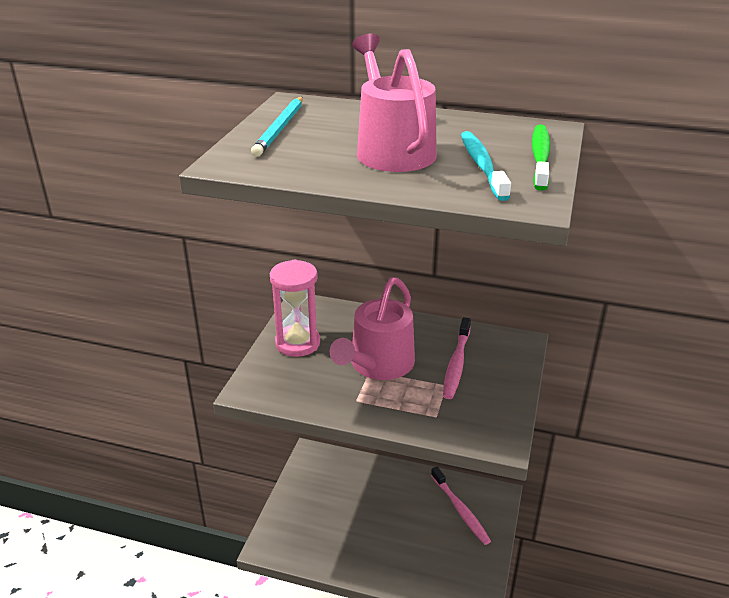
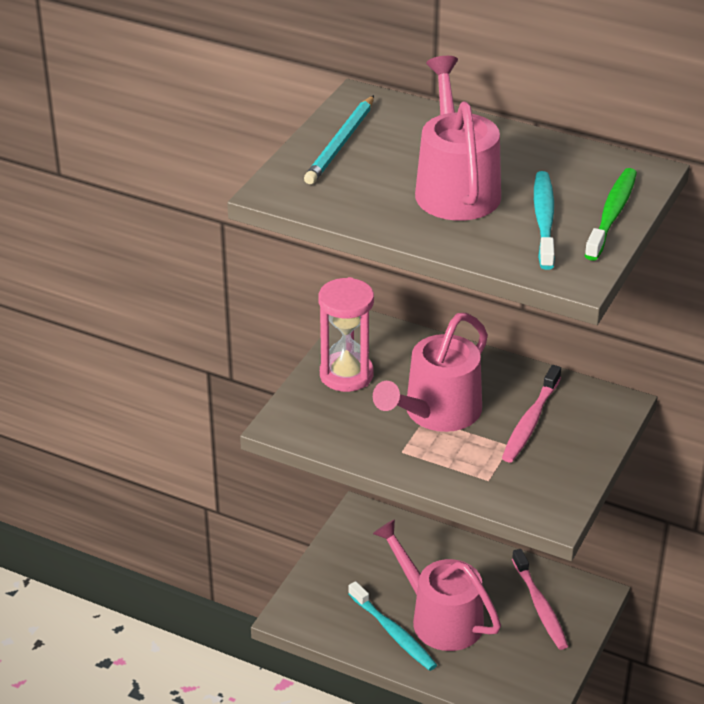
camera: 10 degrees right, 5 degrees up
(352, 549) = (393, 633): none -> turquoise toothbrush
(387, 531) = (440, 618): none -> pink watering can

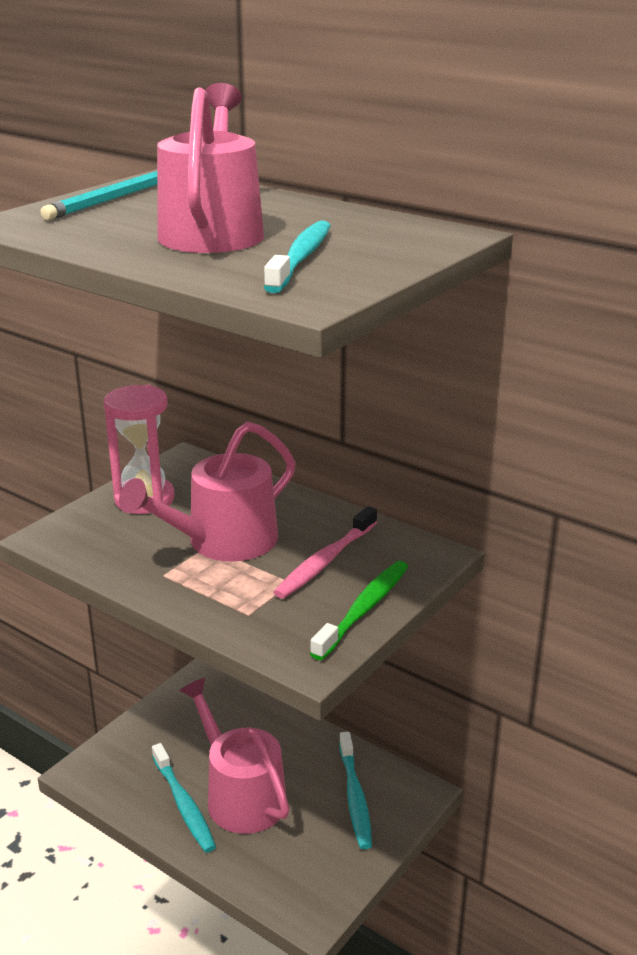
camera: 10 degrees right, 10 degrees down
(540, 606) = (355, 797): pink toothbrush -> turquoise toothbrush
(612, 214) = (390, 259): green toothbrush -> green toothbrush (364, 609)

